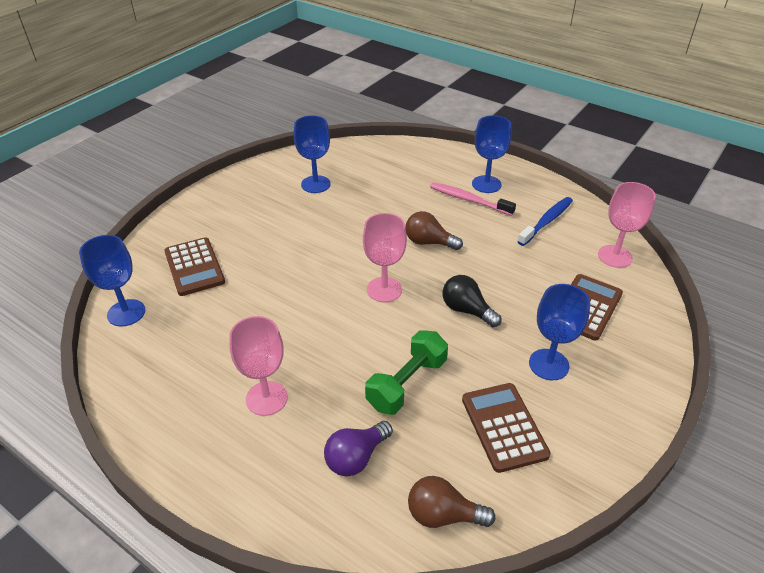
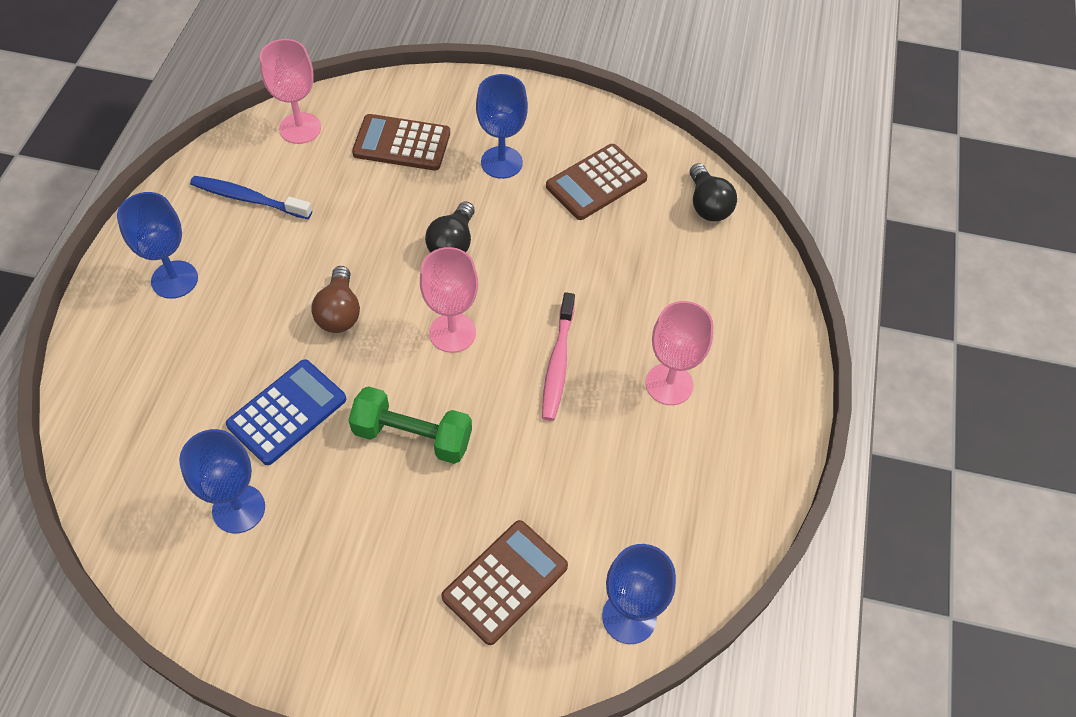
camera: 115 degrees left, 15 degrees up
(356, 457) = (691, 282): purple light bulb -> none
(365, 209) = (287, 412): none -> blue calculator
(407, 383) = (585, 268): green dumbbell -> green dumbbell (412, 436)
(443, 515) = (707, 205): brown light bulb -> black light bulb
(469, 200) = (222, 291): pink toothbrush -> pink toothbrush (558, 363)

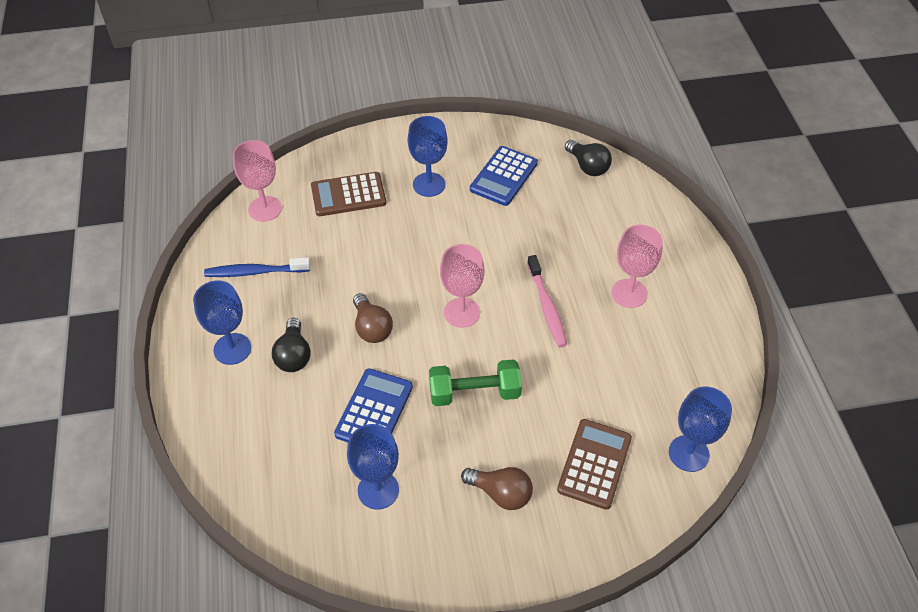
camera: 20 degrees left, 5 degrees down
(374, 571) = (501, 493): none -> brown light bulb
(452, 244) = (426, 252): black light bulb -> black light bulb (294, 355)
(596, 182) = (503, 176): brown calculator -> blue calculator

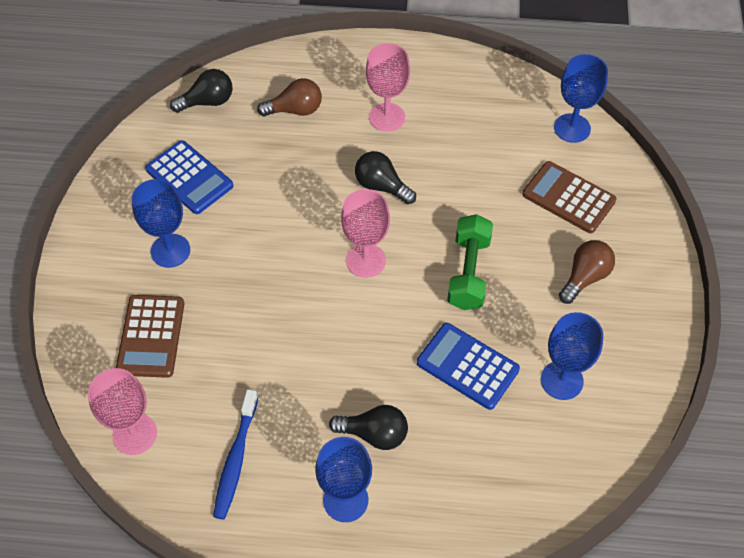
camera: 75 degrees left, 5 degrees up
(372, 328) = (359, 348): brown light bulb -> brown light bulb (295, 110)
(547, 306) = (381, 186): pink toothbrush -> black light bulb

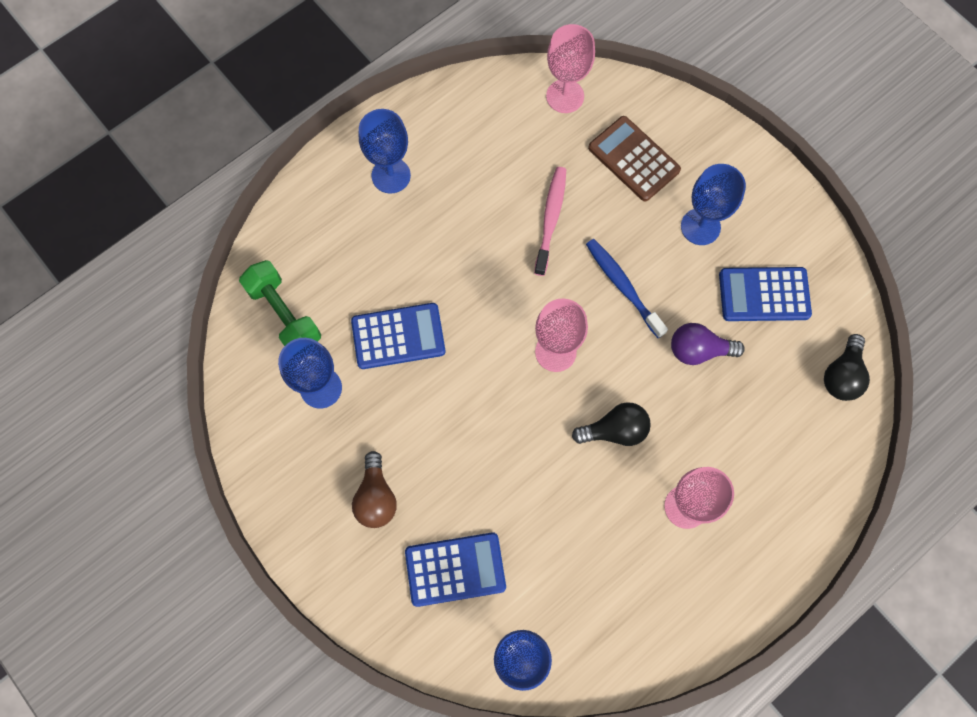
camera: 135 degrees right, 15 degrees up
(236, 459) = (485, 138): blue toothbrush -> blue toothbrush (623, 286)
(263, 349) = (551, 219): none -> pink toothbrush
(272, 184) = (698, 350): none -> purple light bulb
(295, 110) = (766, 438): brown light bulb -> none
(374, 434) = (415, 231): black light bulb -> none
(468, 272) = (469, 415): green dumbbell -> green dumbbell (284, 314)
(568, 198) = (455, 569): brown calculator -> blue calculator

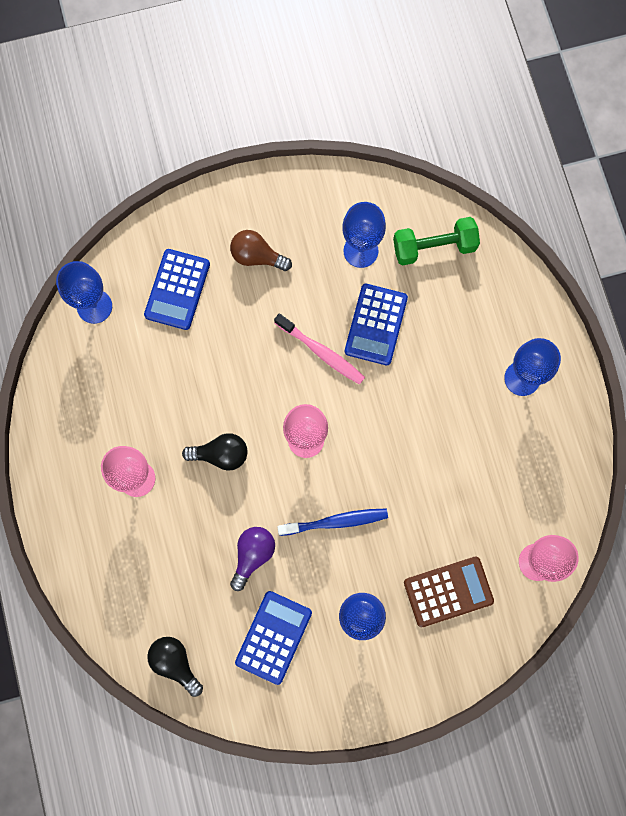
camera: 115 degrees right, 5 degrees up
(551, 219) = (423, 491): pink toothbrush -> pink toothbrush (321, 352)
(615, 430) = (221, 454): black light bulb -> black light bulb turned 105 degrees counterclockwise

